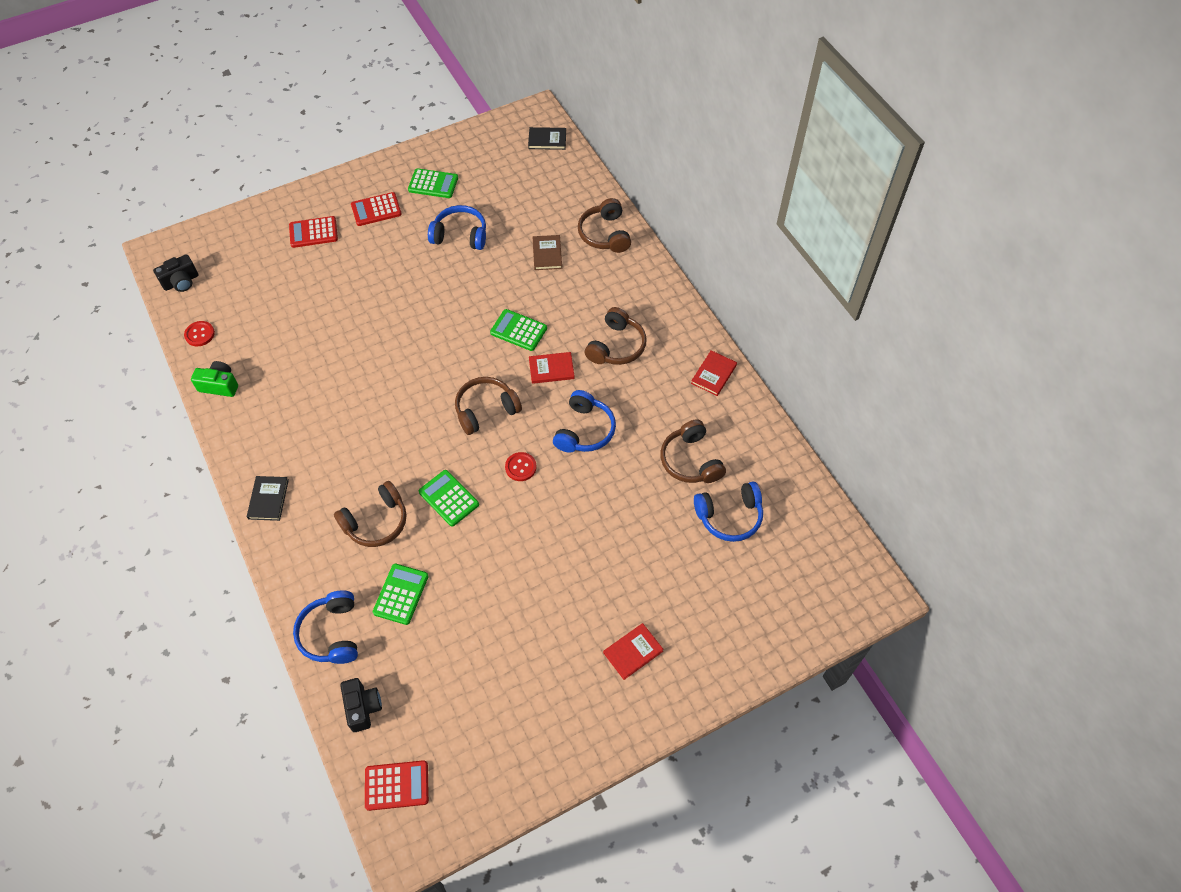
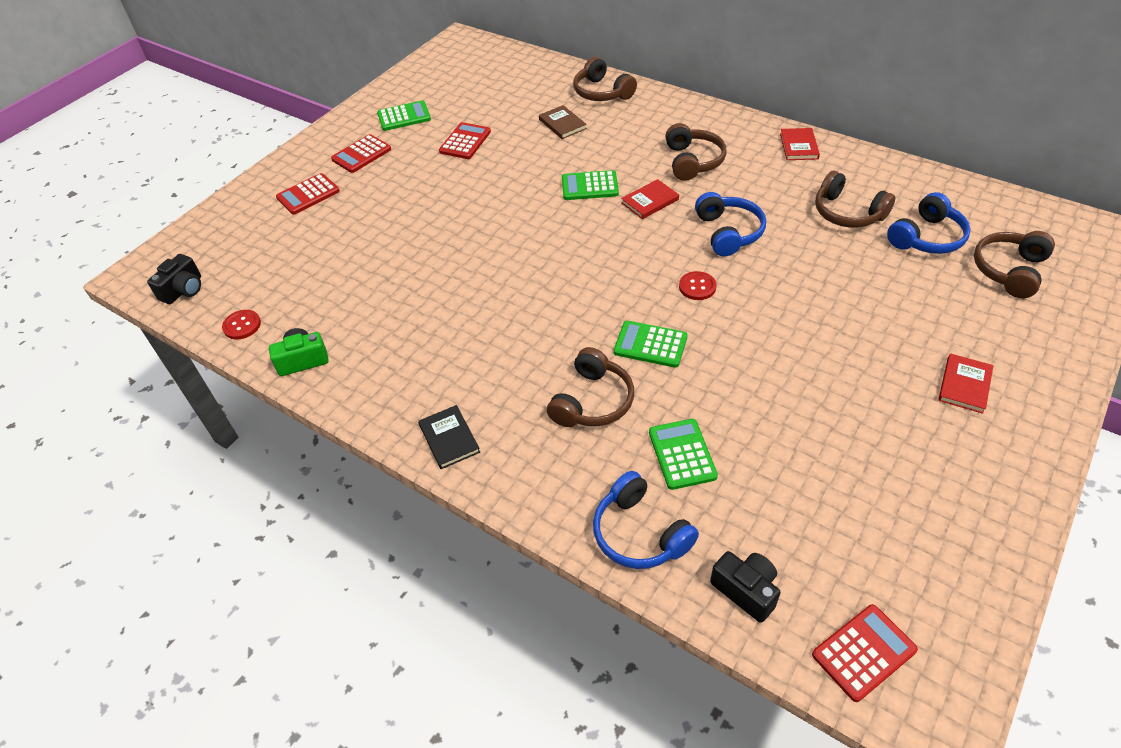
camera: 25 degrees left, 10 degrees down
(460, 235) = (465, 142): blue headphones -> red calculator
(486, 410) = (617, 257): brown headphones -> brown headphones (1009, 270)
(547, 140) = (486, 52): black book -> none

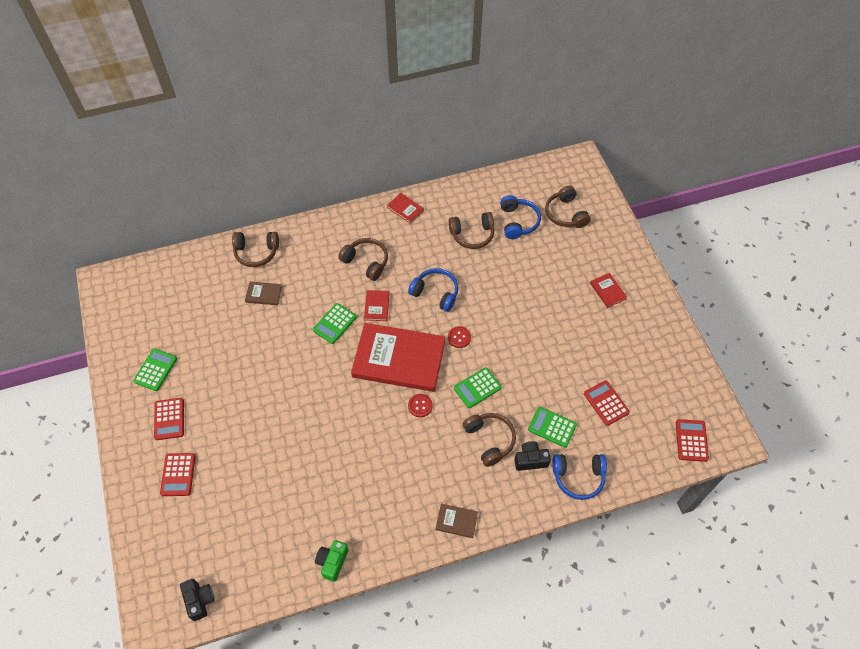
camera: 55 degrees left, 10 degrees up
(242, 325) = (269, 581): red button -> red button (420, 406)
(449, 438) = (456, 521): black book -> brown book
(465, 142) = (222, 354): red calculator -> red calculator (606, 403)
(606, 257) = (399, 359): none -> red book
(746, 590) = (636, 459): black camera -> black camera (530, 460)

